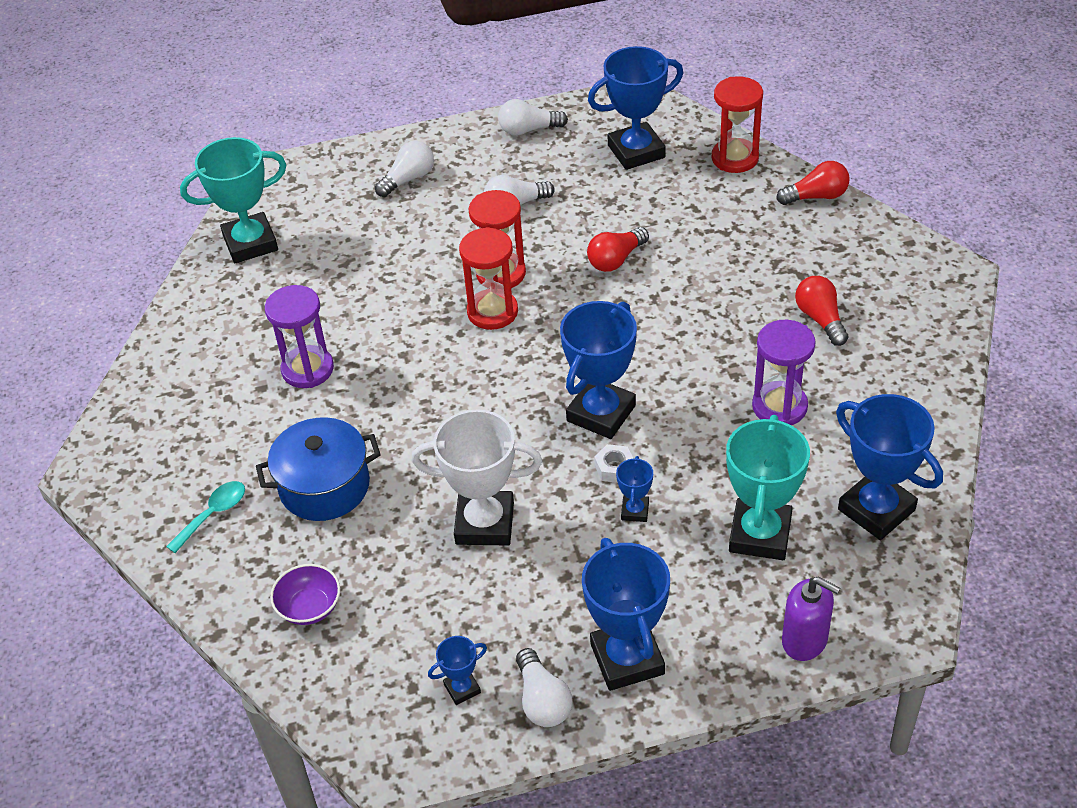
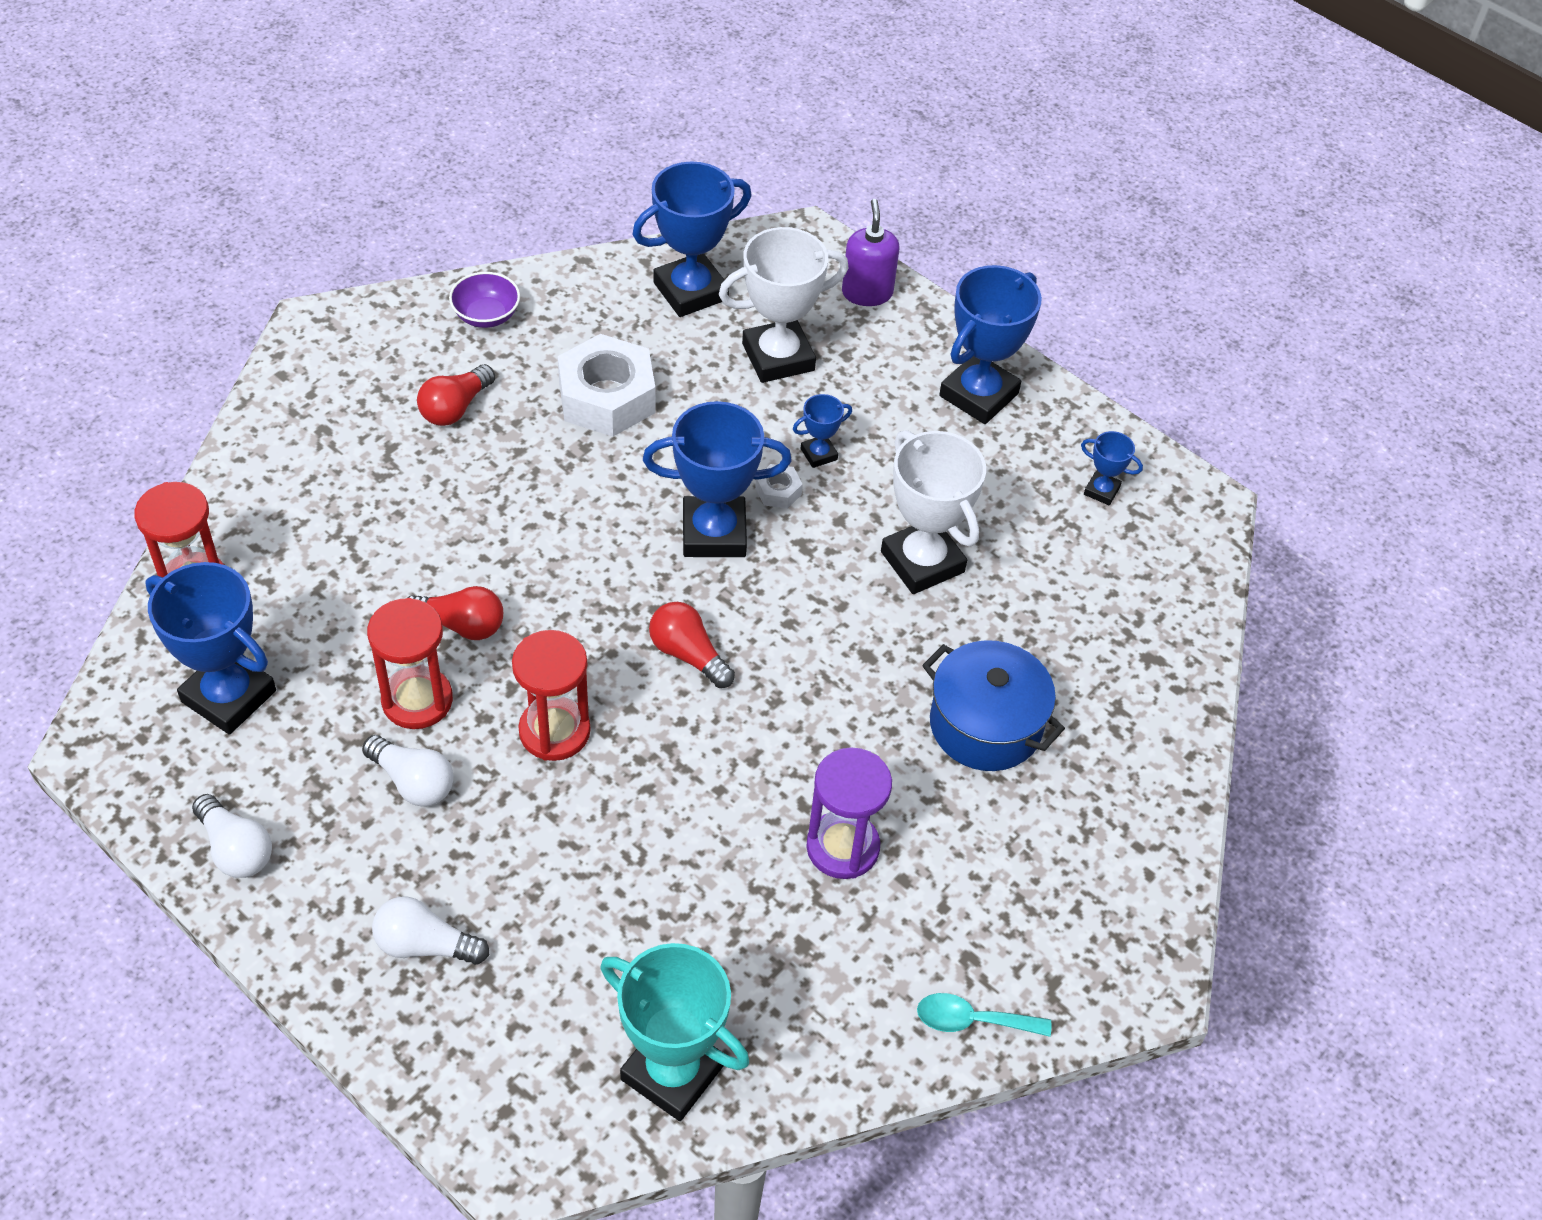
camera: 130 degrees left, 5 degrees up
(213, 514) = (1098, 807): turquoise spoon -> turquoise spoon (972, 1020)
(309, 607) = (1125, 650): purple bowl -> purple bowl (486, 315)
(492, 312) = (626, 706): red hourglass -> red hourglass (417, 700)
(542, 700) = (1064, 432): white light bulb -> none
(760, 534) = (778, 357): turquoise trophy -> white trophy
(779, 406) = (606, 397): purple hourglass -> white nut
(816, 196) = (237, 479): red light bulb -> red light bulb (688, 654)
(876, 510) = (690, 291): blue trophy -> blue trophy turned 45 degrees clockwise

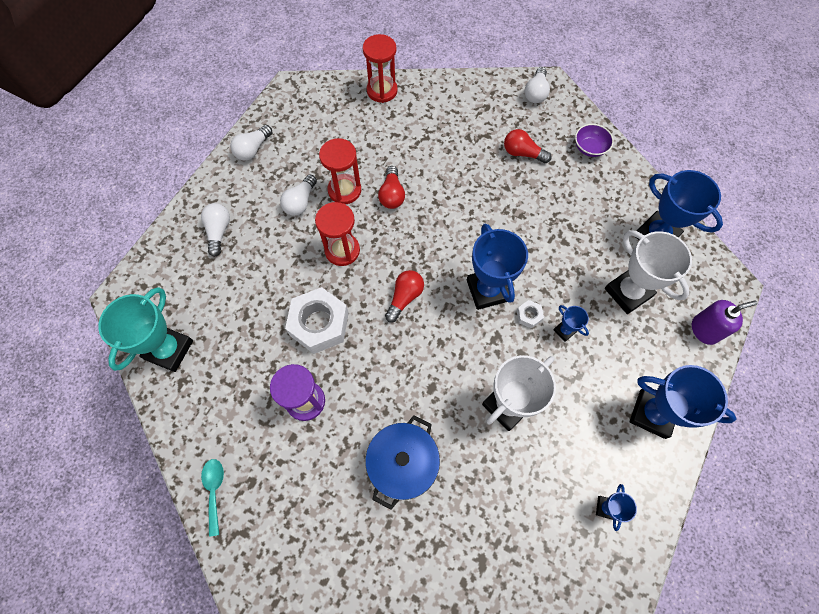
camera: 80 degrees right, 15 degrees up
(229, 696) = (327, 122): blue trophy -> none
(327, 350) = (535, 93): none -> white light bulb
(606, 397) = (559, 216): white nut -> white nut (319, 324)

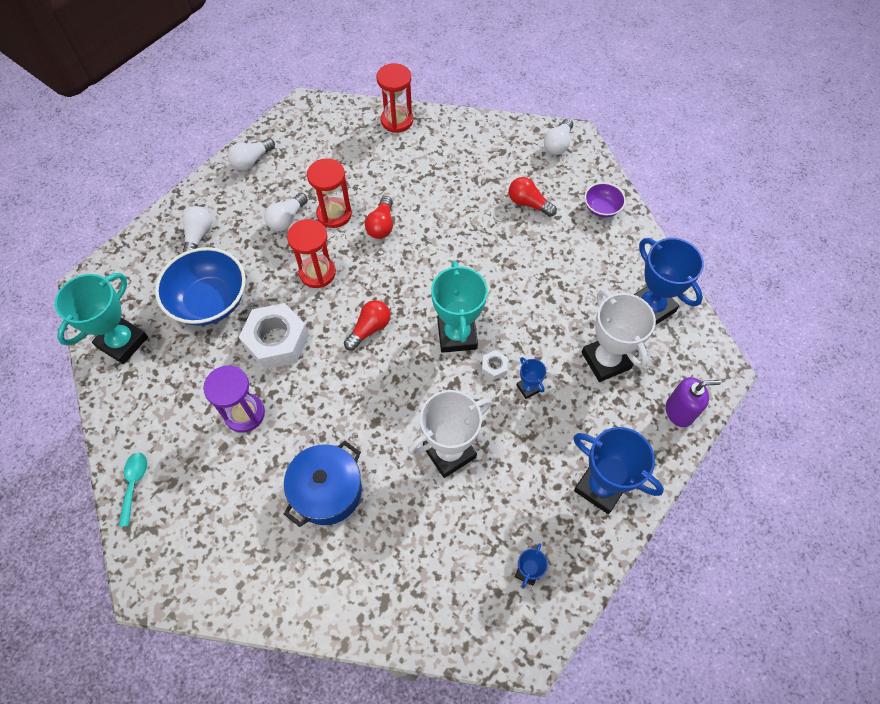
camera: 10 degrees right, 5 degrees down
(245, 295) = (210, 301): none -> blue bowl
(487, 290) = (457, 335): blue trophy -> turquoise trophy

